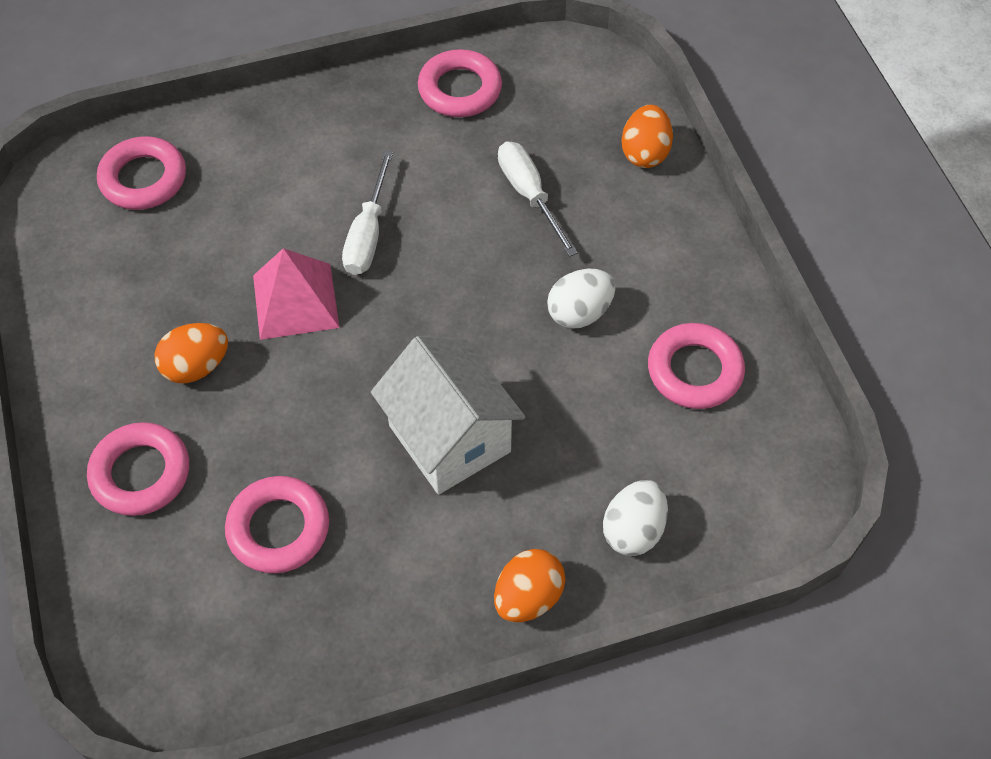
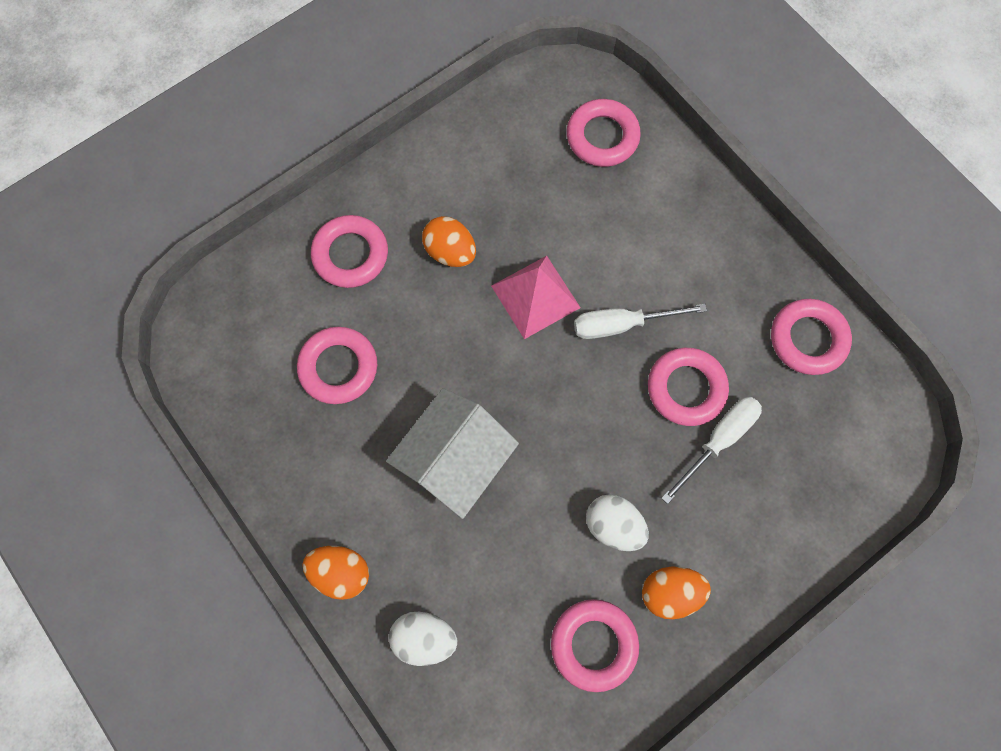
camera: 70 degrees right, 15 degrees up
(463, 203) = (686, 388): none -> pink ring
(645, 153) = (812, 527): orange egg -> orange egg (670, 592)

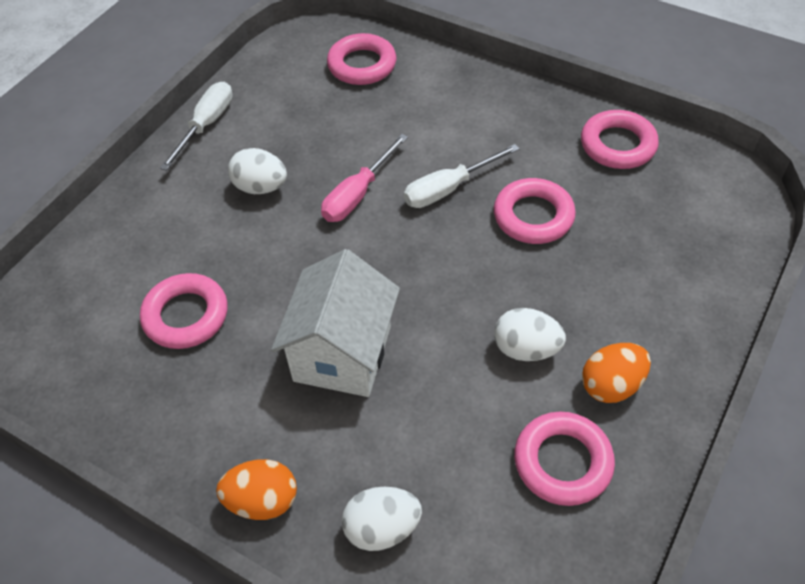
camera: 20 degrees left, 20 degrees down
(350, 254) = (162, 221): pink ring -> none
(450, 252) = (260, 187): orange egg -> white egg
(535, 296) = (358, 194): pink pyramid -> pink screwdriver
(718, 440) = (585, 245): white screwdriver -> white screwdriver (206, 125)

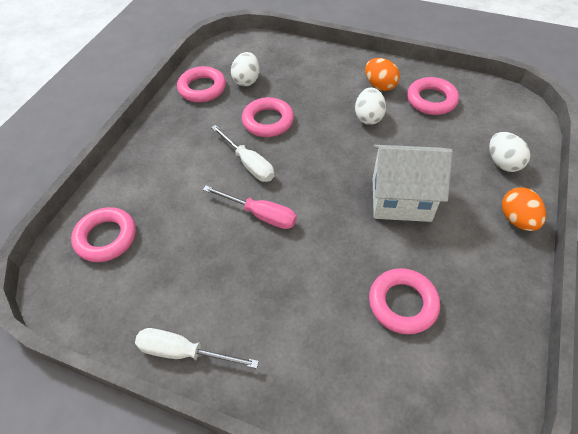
camera: 100 degrees left, 0 degrees up
(260, 187) = (260, 283): white egg -> white egg (246, 80)

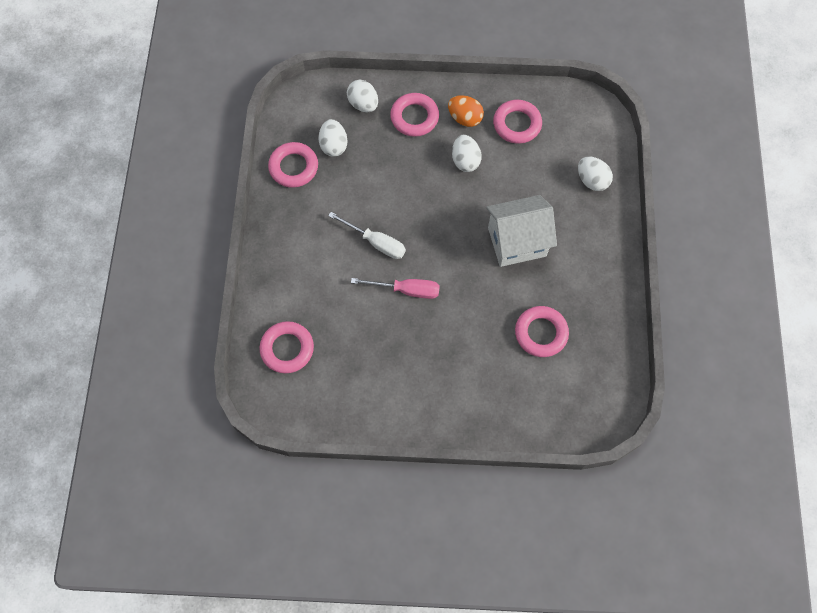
camera: 20 degrees left, 15 degrees up
(183, 352) = (395, 418): white screwdriver -> none
(268, 121) = (374, 190): pink ring -> pink ring (414, 117)
(288, 58) = (363, 104): none -> white egg
(517, 220) = (611, 235): orange egg -> none

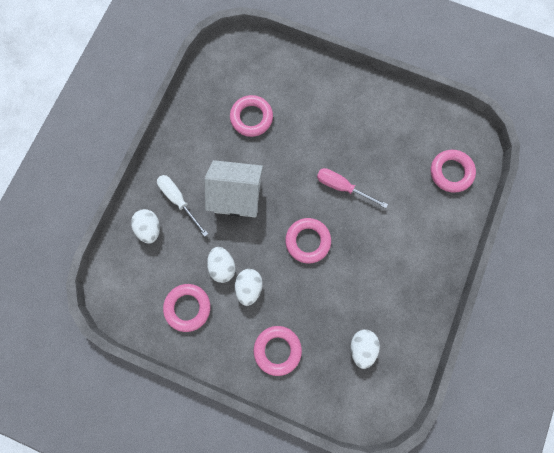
camera: 160 degrees left, 10 degrees up
(293, 167) = (404, 336): pink ring -> pink ring (307, 241)
(363, 104) = (320, 383): white egg -> white egg (222, 266)
(376, 242) = (353, 237): white screwdriver -> white screwdriver (179, 200)
(465, 118) = (232, 331): orange egg -> none

